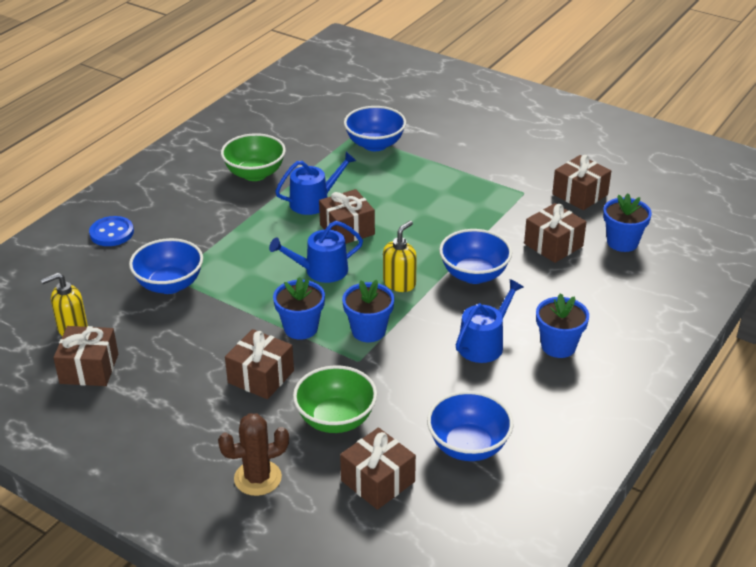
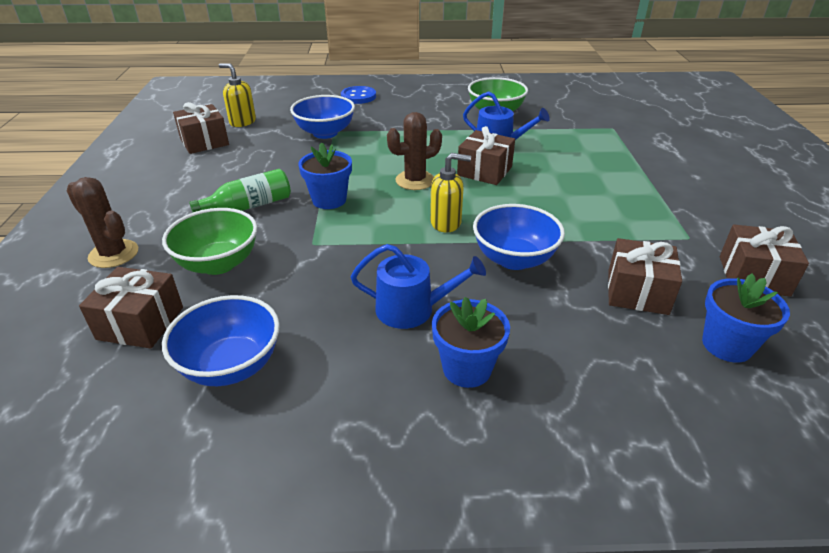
camera: 55 degrees right, 0 degrees up
(261, 377) = (249, 206): brown gift -> green bottle
(321, 271) = (415, 180): blue watering can -> brown cactus
(368, 331) = (359, 233): blue flower pot -> none
(375, 144) = (615, 140): blue bowl -> none

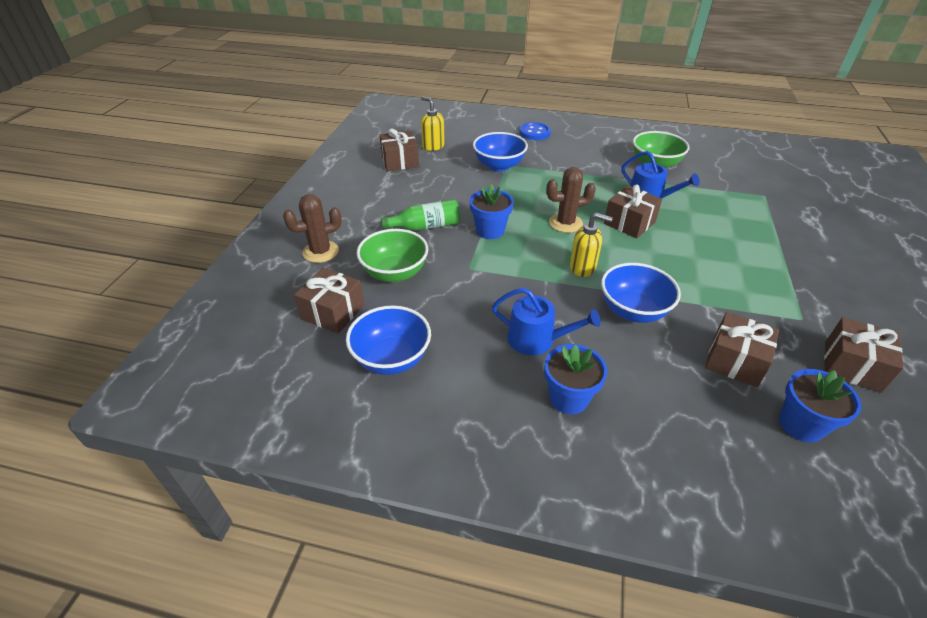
camera: 15 degrees right, 5 degrees up
(113, 254) = (320, 252): brown cactus -> brown cactus turned 75 degrees counterclockwise

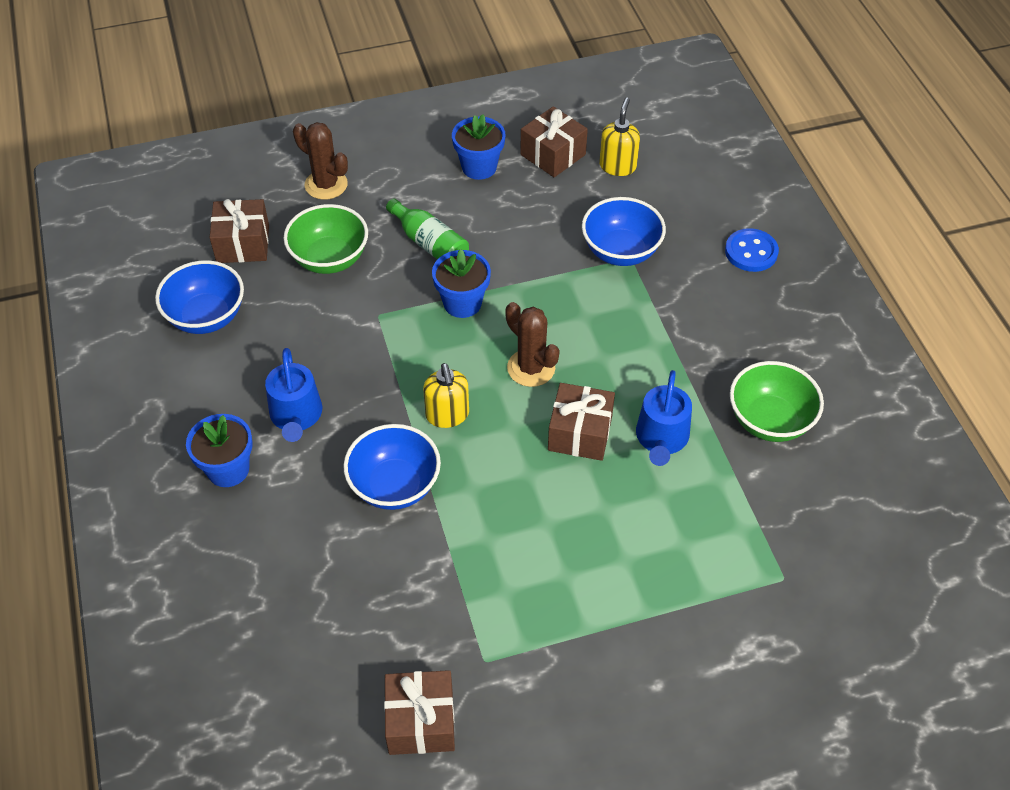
camera: 60 degrees right, 10 degrees up
(735, 361) = (363, 601): brown gift -> none
(801, 424) = (294, 677): blue flower pot -> blue flower pot (479, 167)

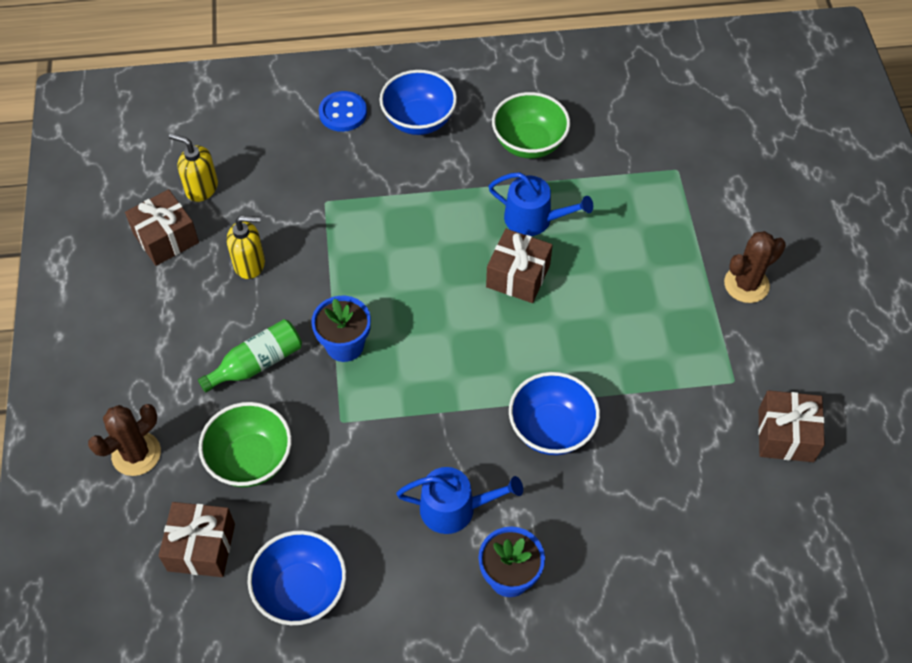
camera: 80 degrees left, 5 degrees up
(447, 415) = (479, 376): yellow soap dispenser -> yellow soap dispenser (250, 264)
(479, 167) = (161, 304): blue flower pot -> none
(531, 368) = (438, 301): brown cactus -> brown cactus (746, 284)
(621, 251) = (314, 207): blue bowl -> blue bowl (419, 120)

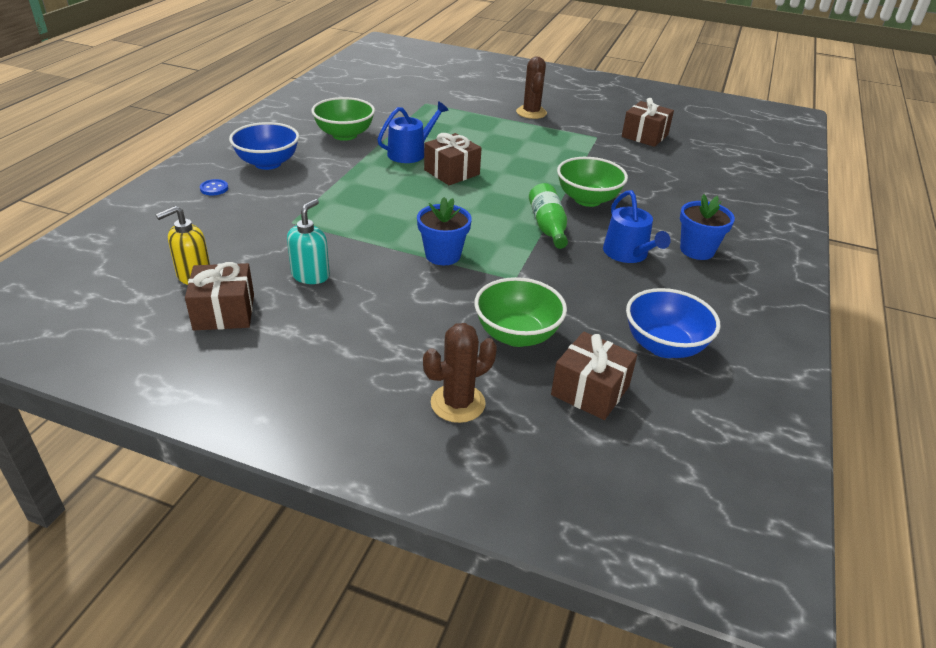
camera: 65 degrees left, 20 degrees down
(136, 454) = (458, 403): brown cactus -> brown cactus turned 75 degrees clockwise
(250, 264) = (310, 275): yellow soap dispenser -> turquoise soap dispenser
(257, 363) = (420, 302): green bottle -> green bottle (548, 226)
(343, 113) = (214, 188): blue button -> blue button, size x0.60
(455, 508) = (628, 254): blue watering can -> blue watering can turned 135 degrees clockwise
(551, 429) = (587, 199): blue bowl -> green bowl

